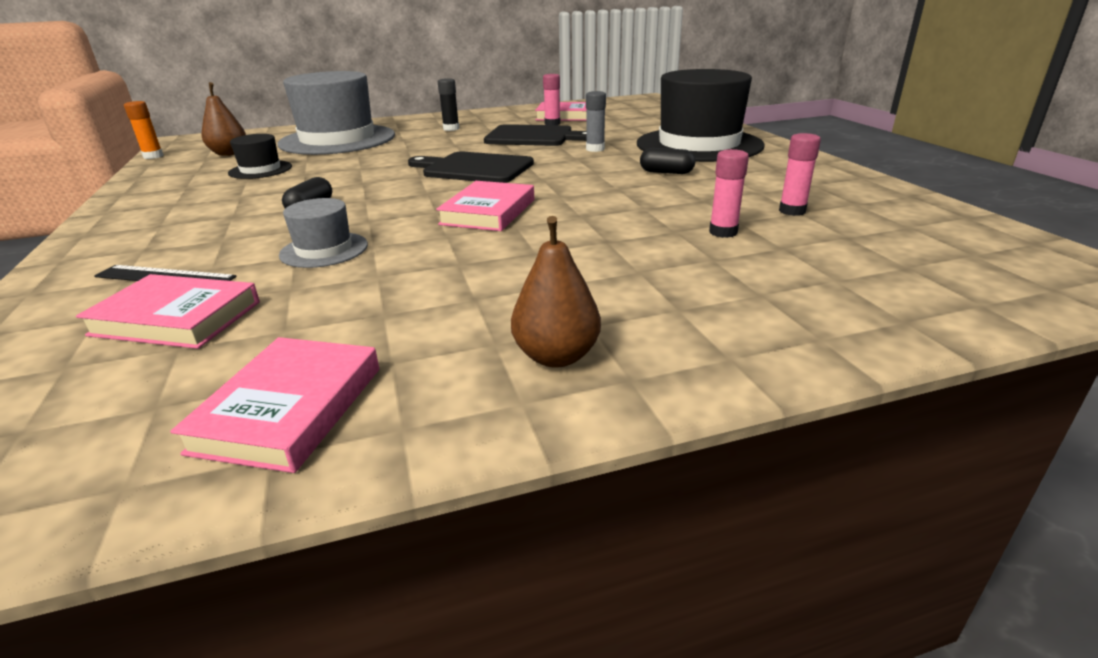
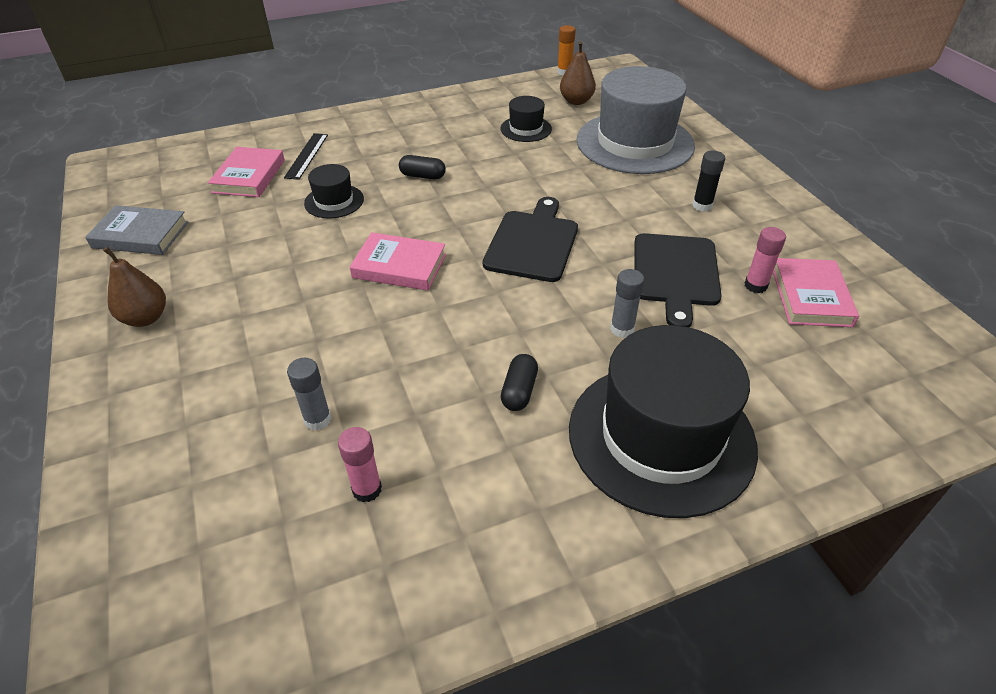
camera: 85 degrees right, 15 degrees up
(290, 409) = (140, 235): pink book -> grey book
(324, 250) = (334, 201): grey hat -> black hat
(723, 232) = (317, 419): pink glue stick -> grey glue stick

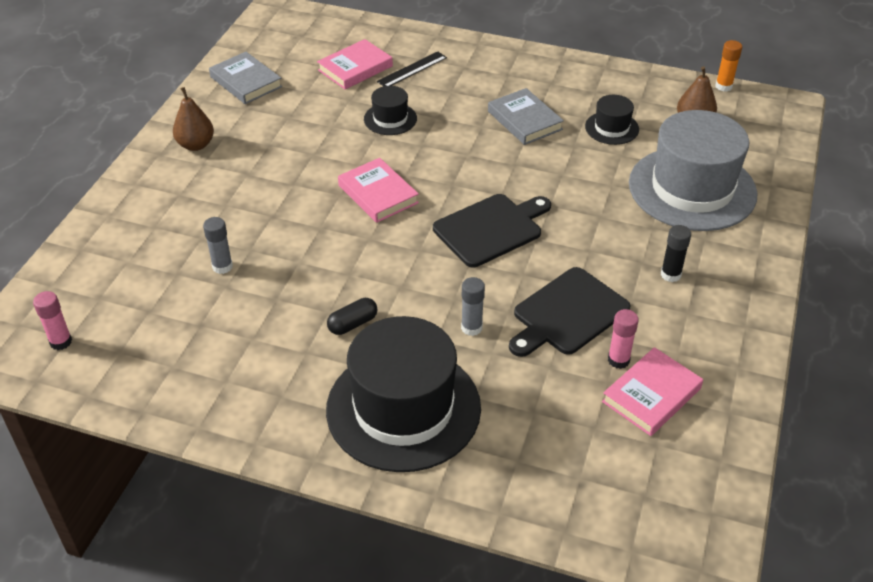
camera: 40 degrees right, 0 degrees up
(367, 489) = (206, 323): pink glue stick -> pink glue stick (61, 342)
(422, 176) = (476, 130): black capsule -> none
(453, 152) = (524, 120): none -> grey book

